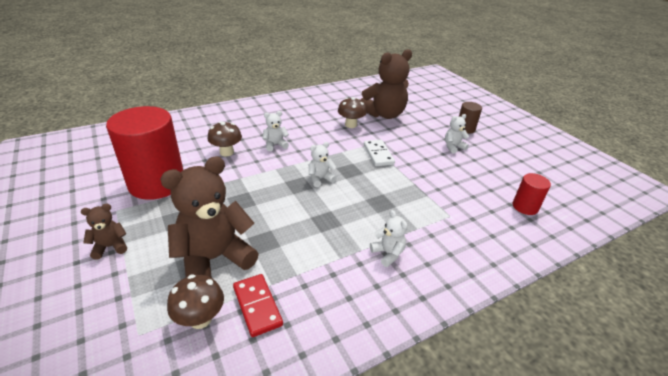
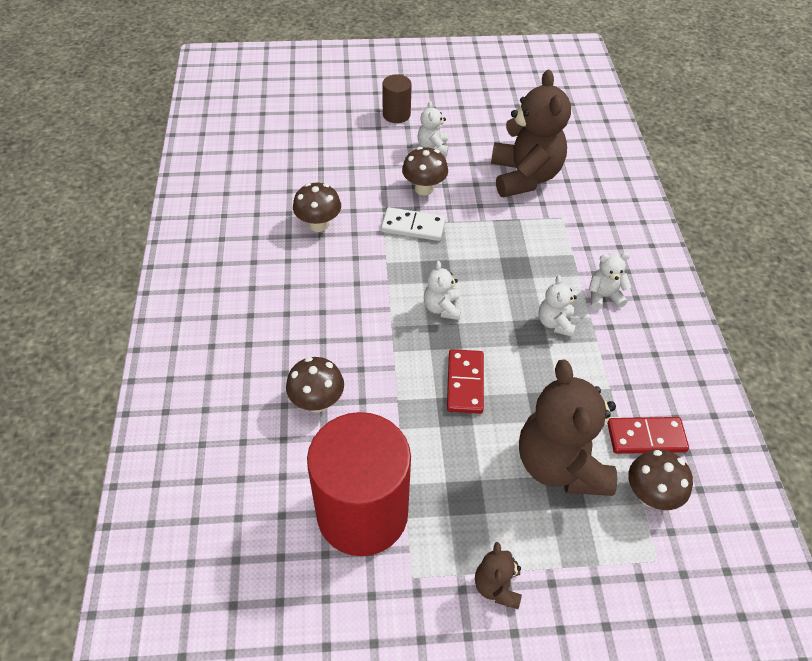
camera: 65 degrees left, 15 degrees up
(265, 201) = (465, 383): none -> red domino
(275, 145) = (328, 333): white teddy bear -> white teddy bear (555, 323)
(384, 114) = (310, 176): brown teddy bear -> brown teddy bear (524, 177)
(414, 151) = (424, 188): none -> brown mushroom
(525, 207) = (571, 151): red cylinder -> none

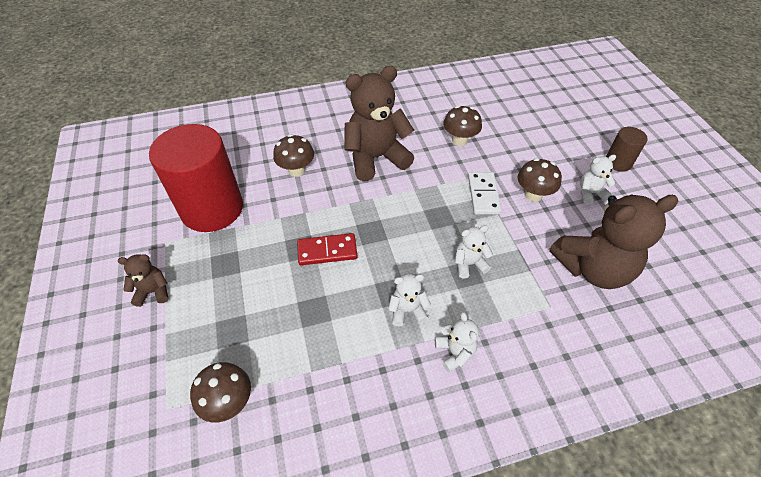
camera: 80 degrees right, 0 degrees up
(442, 308) = (399, 226): white teddy bear -> white teddy bear (469, 264)
(560, 464) = (256, 326): brown teddy bear -> brown teddy bear (376, 158)
(646, 437) = (290, 397): red domino -> none

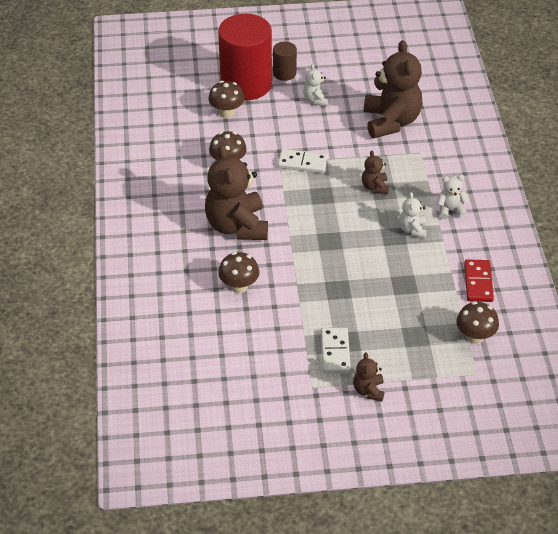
camera: 80 degrees left, 5 degrees down
(209, 255) = (335, 352): none -> white domino
(212, 208) = (276, 352): red cylinder -> red cylinder (246, 84)
(327, 251) = (345, 271): red domino -> red domino (478, 282)
(469, 264) = (375, 187): white teddy bear -> brown teddy bear
(533, 195) = (310, 133): brown mushroom -> brown mushroom (227, 113)

